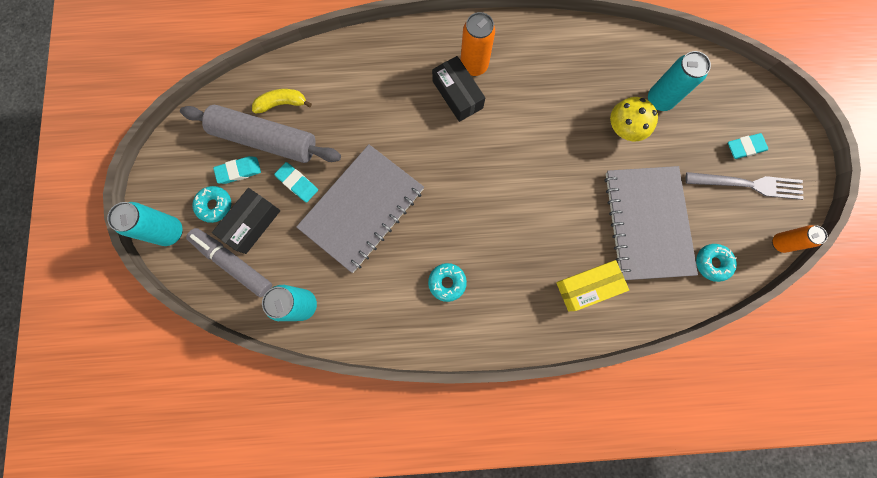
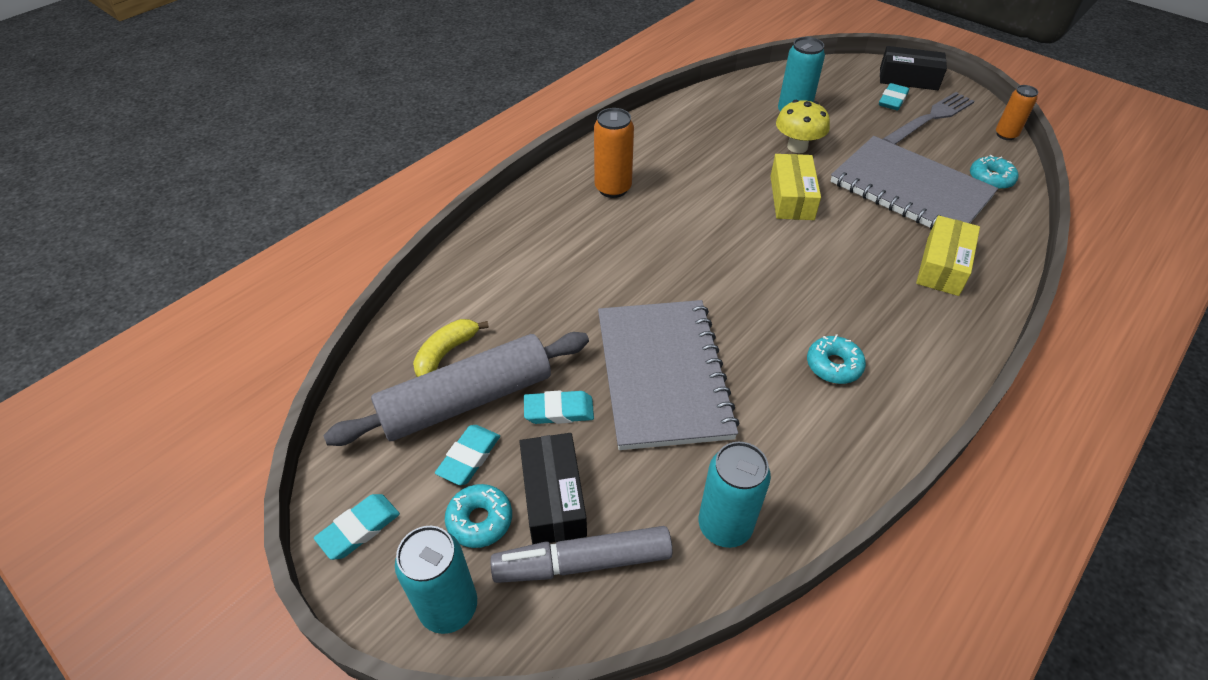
camera: 45 degrees left, 30 degrees down
(170, 165) = (359, 529): none -> turquoise eraser
(457, 94) = (627, 217): black box -> black box (908, 79)
(567, 164) = (791, 197): none -> yellow box

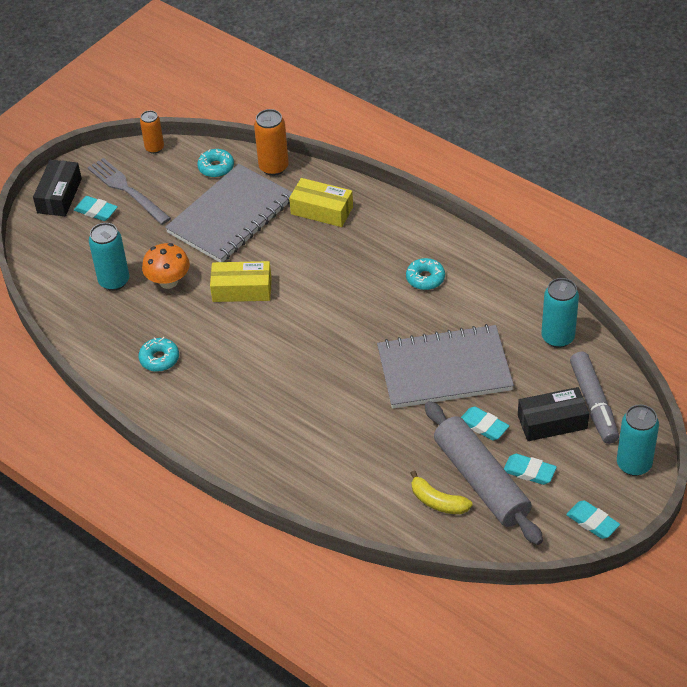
camera: 90 degrees left, 0 degrees up
(480, 520) = (575, 458): turquoise donut -> turquoise donut (159, 359)
(559, 410) = (483, 426): turquoise eraser -> turquoise eraser turned 45 degrees counterclockwise
(613, 188) = (230, 410): orange can -> orange can (273, 167)
(797, 147) = (168, 281): yellow mushroom -> orange mushroom

